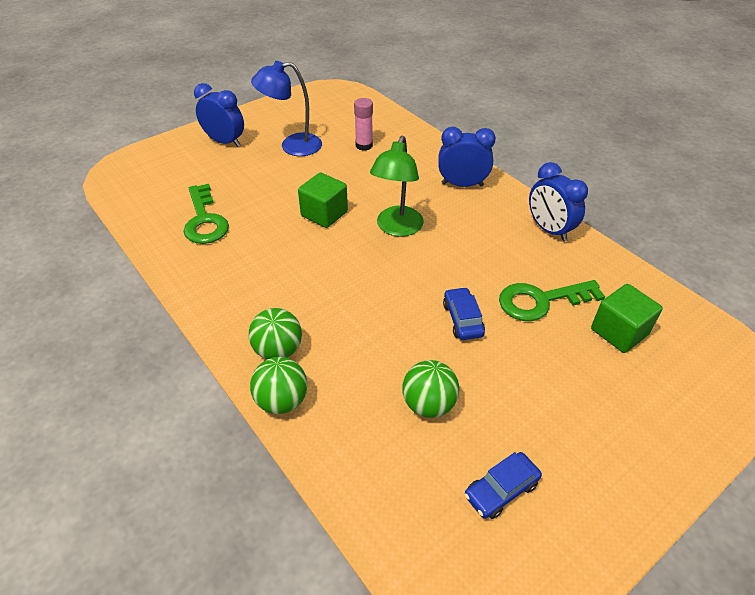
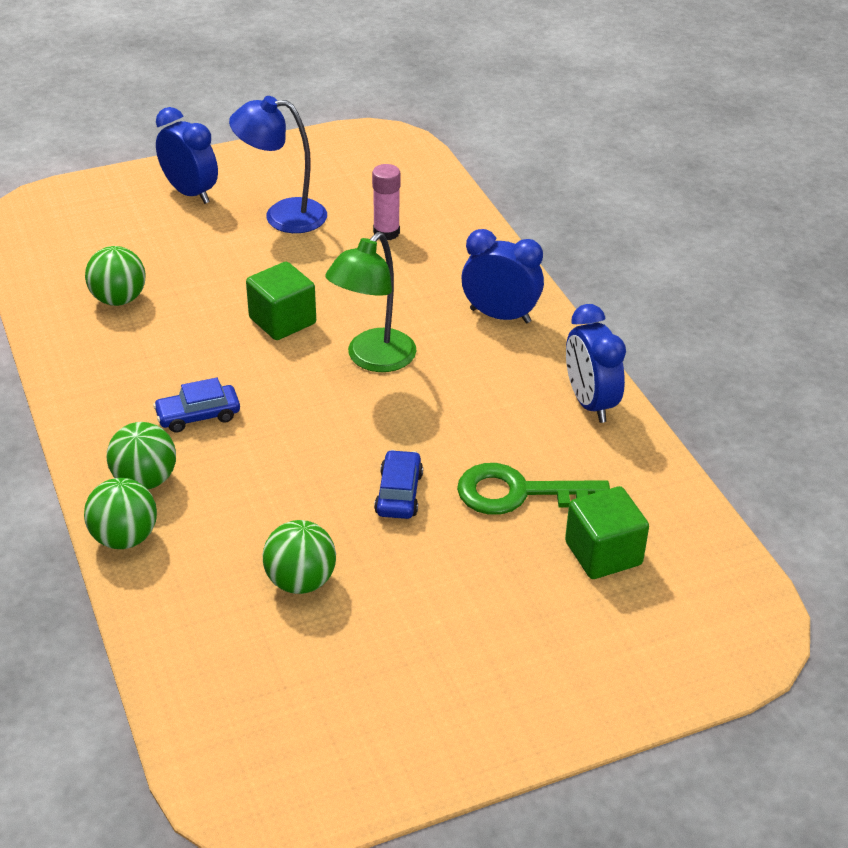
camera: 15 degrees right, 5 degrees down
(204, 220) = (119, 299): green key -> green ball
(501, 490) = (338, 690): blue car -> blue car (198, 416)

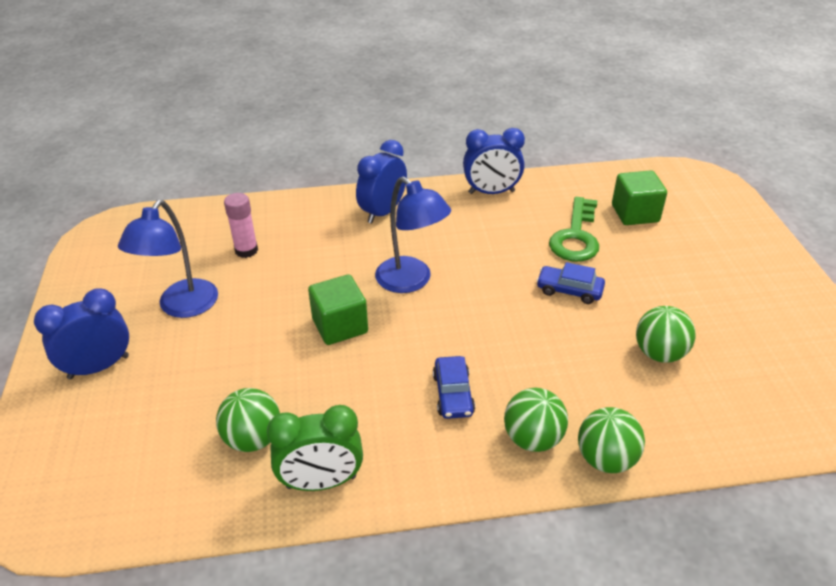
camera: 75 degrees left, 0 degrees up
(74, 349) = (321, 482): none -> green clock
(373, 359) = (411, 281): green lamp -> blue lamp

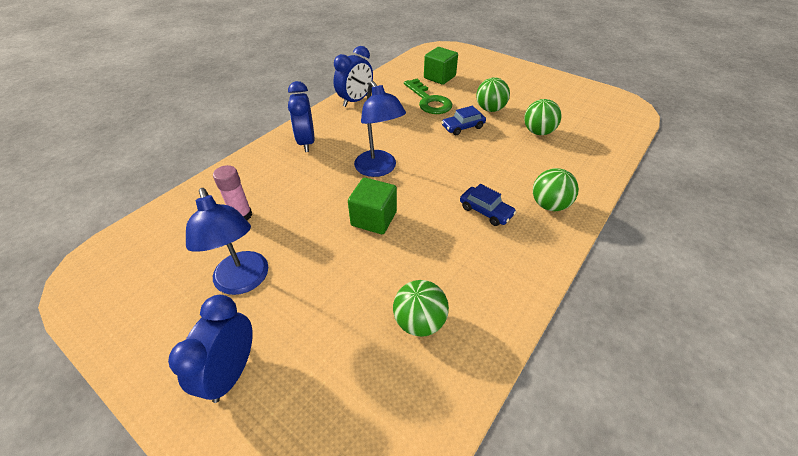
camera: 45 degrees left, 5 degrees up
(321, 482) = (493, 310): green clock -> none
(411, 281) = (379, 169): blue lamp -> blue lamp turned 60 degrees clockwise
(605, 459) = (587, 191): green ball -> green ball (490, 109)

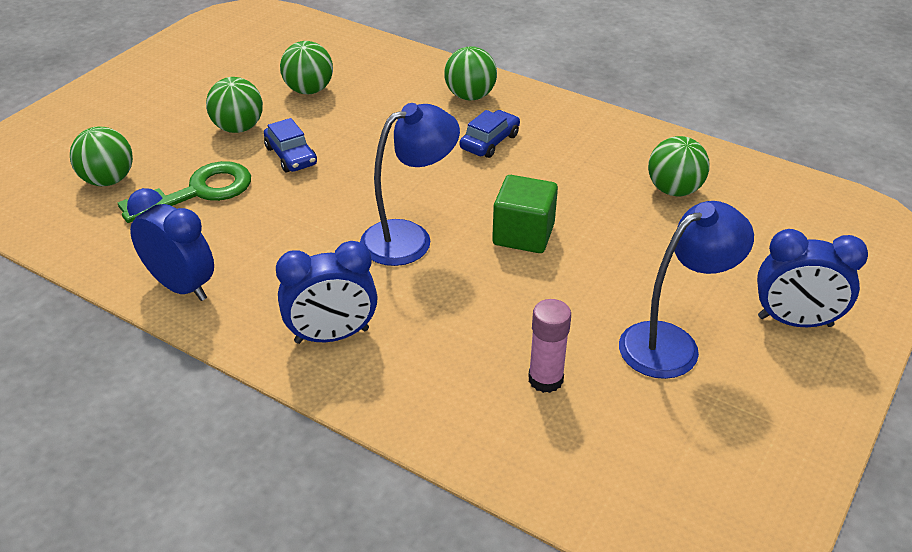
camera: 95 degrees left, 5 degrees down
(439, 77) = (108, 180): green cube -> green ball

